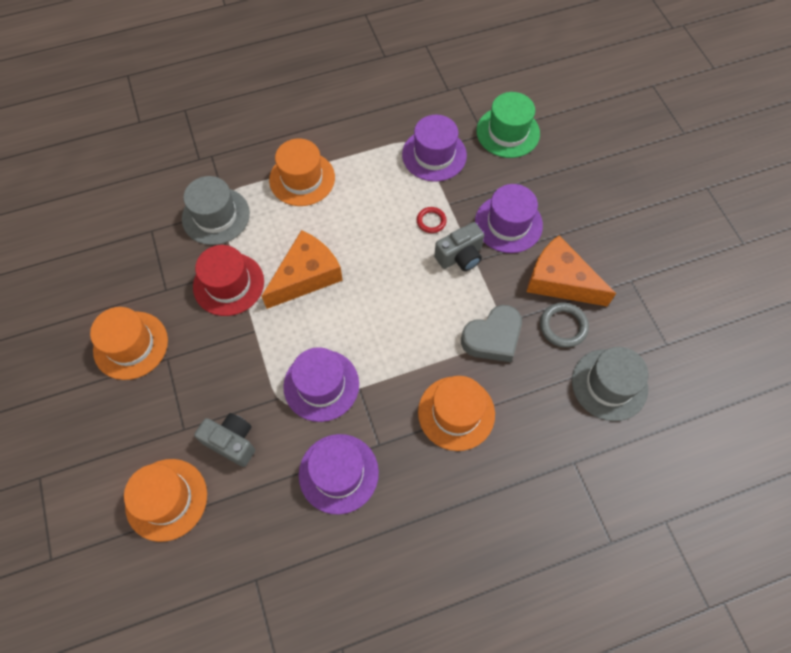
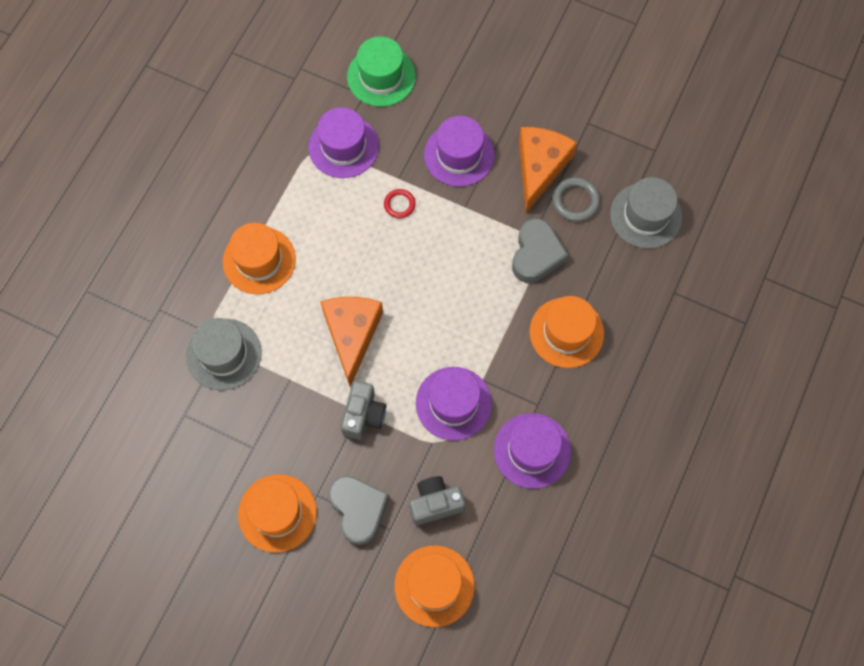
camera: 45 degrees left, 5 degrees up
(180, 394) = (358, 509): none -> grey heart
(228, 284) = (298, 397): red hat -> none
(460, 256) = (450, 213): grey camera -> grey camera (363, 415)
(560, 281) = (540, 168): orange cheese -> orange cheese turned 120 degrees clockwise

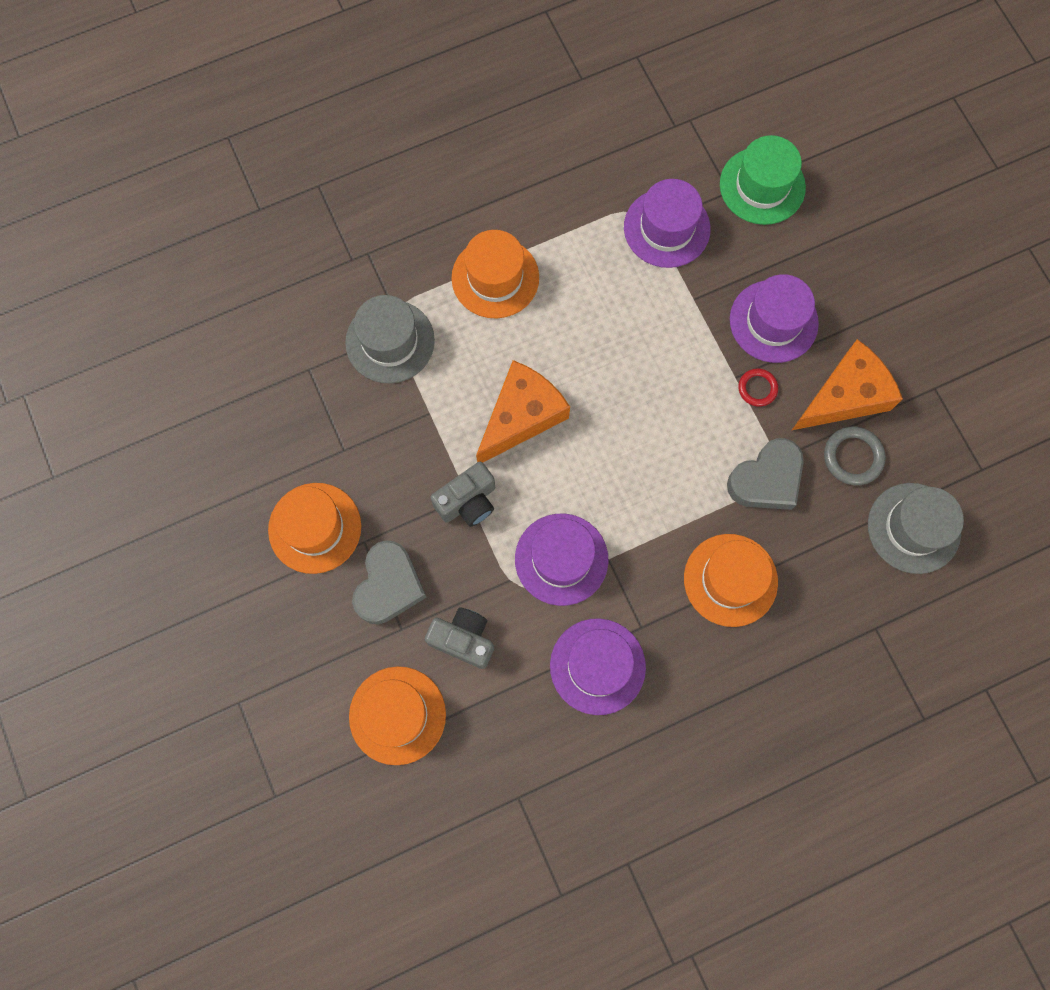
camera: 40 degrees right, 5 degrees up
(399, 204) = (673, 326): red ring -> red ring (757, 388)

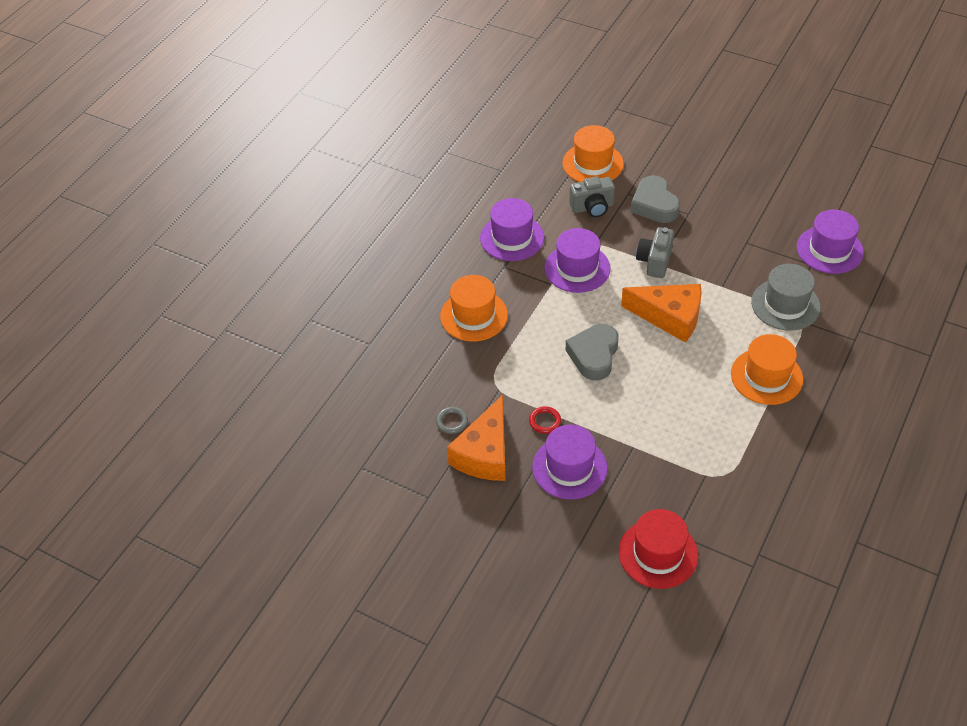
camera: 145 degrees right, 25 degrees down
(315, 528) = (720, 203): orange hat -> none
(522, 416) = (670, 317): orange cheese -> orange cheese turned 75 degrees counterclockwise
(666, 228) = (694, 479): purple hat -> purple hat (829, 250)
(762, 186) = (658, 553): green hat -> red hat
(766, 479) = (496, 376): grey heart -> grey heart (594, 355)
(853, 457) = (452, 422): grey ring -> grey ring, size x0.66
(913, 528) = (383, 407): grey hat -> none

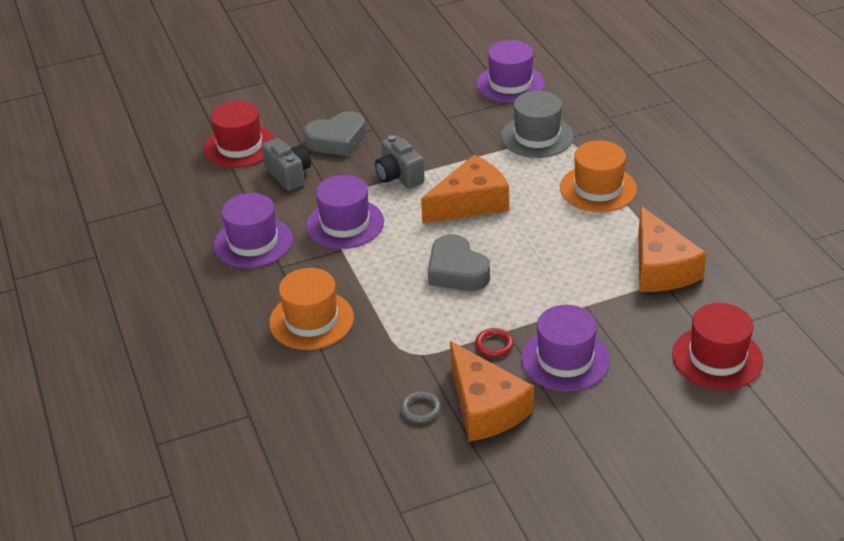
camera: 50 degrees left, 10 degrees down
(592, 207) = (289, 175): grey camera -> grey camera turned 60 degrees counterclockwise
(593, 163) = (240, 146): orange hat -> red hat
(654, 205) = (337, 140): grey heart -> grey heart turned 45 degrees counterclockwise
(718, 466) = (660, 268): none -> orange cheese

